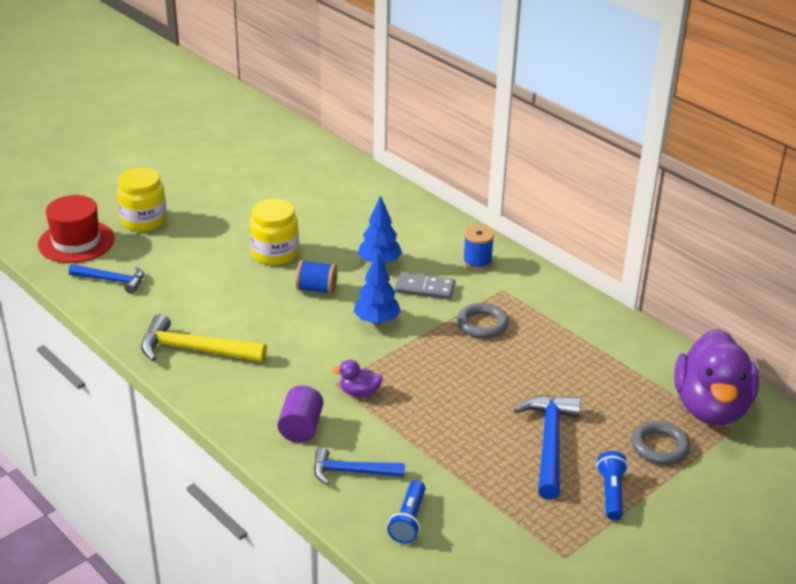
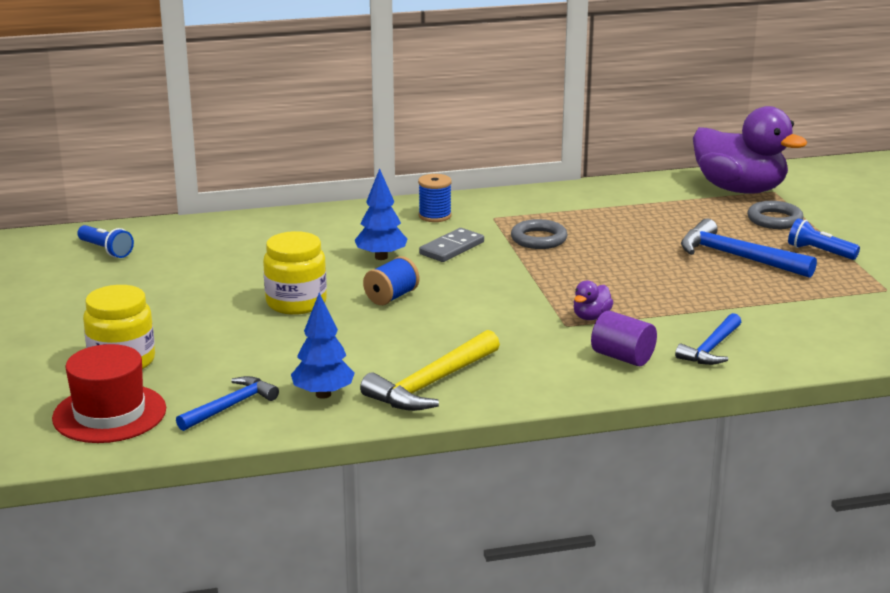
camera: 60 degrees left, 10 degrees down
(377, 321) = (481, 282): blue tree -> blue tree (323, 394)
(409, 520) = (799, 339): blue flashlight -> blue flashlight (106, 250)

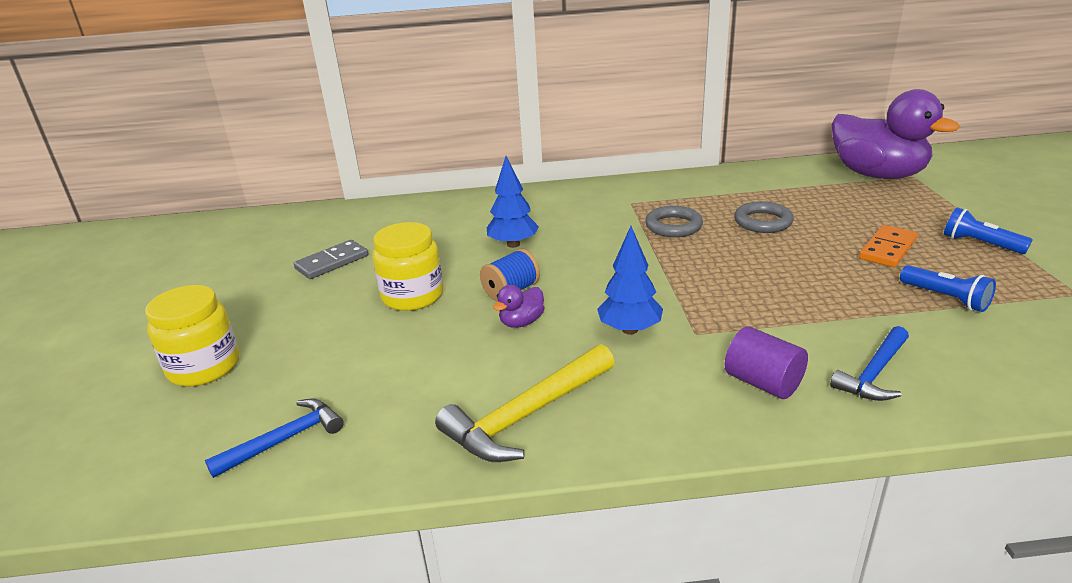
camera: 10 degrees right, 5 degrees up
(106, 250) = (263, 234): blue flashlight -> blue flashlight (946, 298)
(109, 414) = (148, 444): red hat -> none
(323, 394) = (396, 426): blue tree -> blue tree (630, 330)
(435, 216) = (575, 201): blue spool -> none
(452, 248) = (585, 235): grey domino -> grey domino (332, 262)
(591, 317) = (725, 322): purple duck -> purple duck (521, 322)
(737, 257) = (887, 249): blue hammer -> orange domino
(774, 220) = (920, 206): grey ring -> grey ring (763, 222)

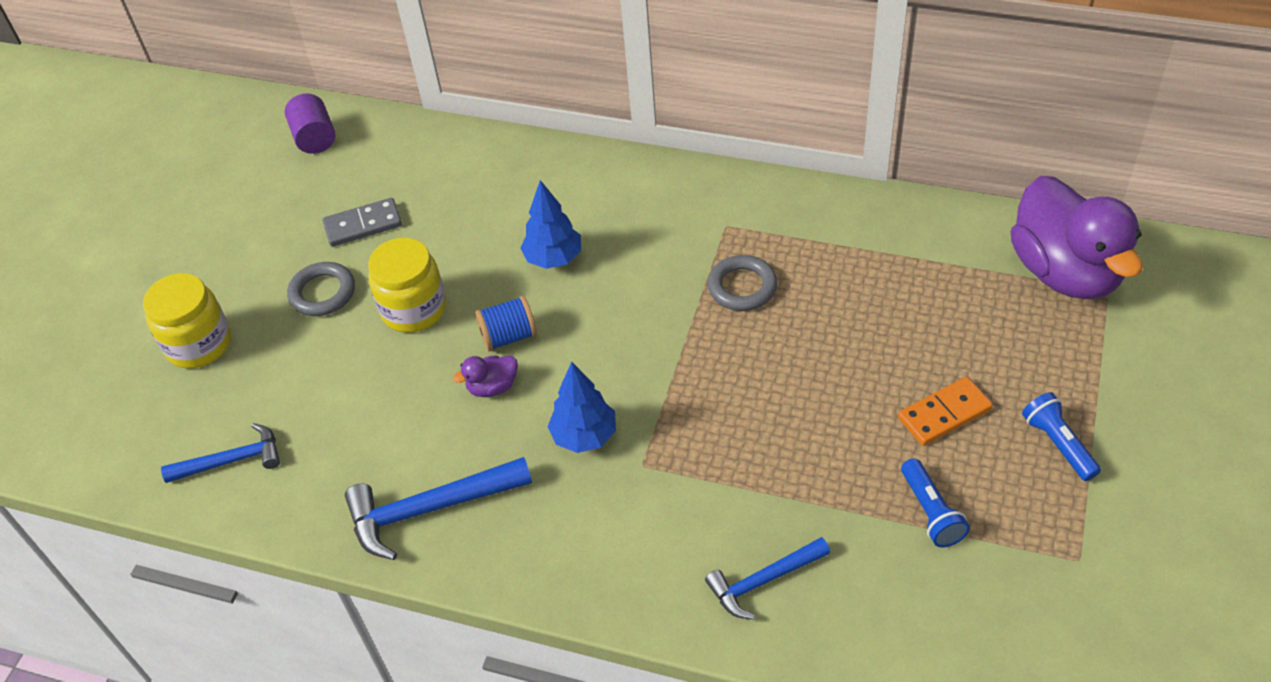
camera: 25 degrees right, 20 degrees up
(527, 415) = (430, 509): yellow hammer -> blue hammer
(763, 222) = (847, 315): grey ring -> grey ring (322, 293)
(763, 383) = (654, 552): purple cylinder -> purple cylinder (315, 138)

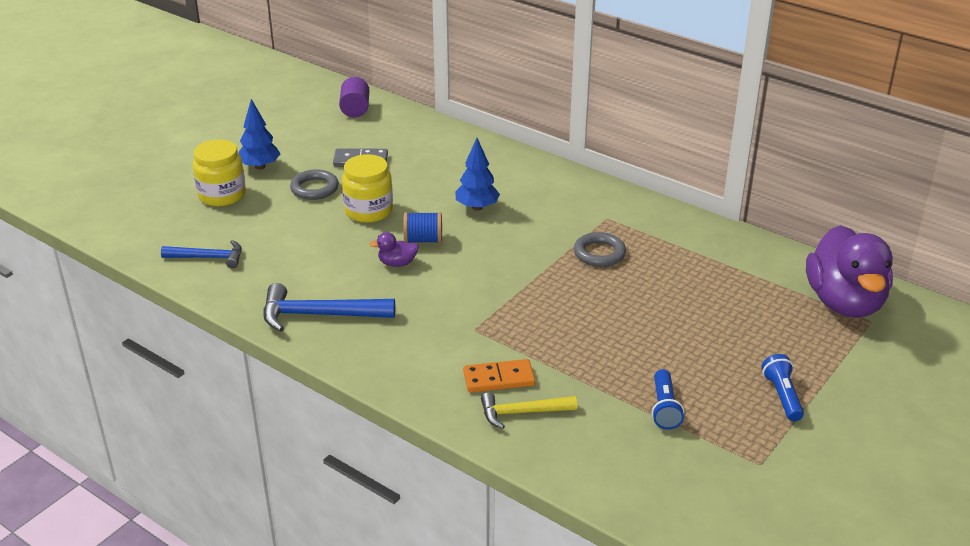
camera: 15 degrees right, 15 degrees down
(584, 436) = (444, 304): blue tree -> blue tree (260, 167)
(763, 581) = (522, 412): blue hammer -> yellow hammer
(944, 414) = (706, 357): orange domino -> orange domino (499, 378)

